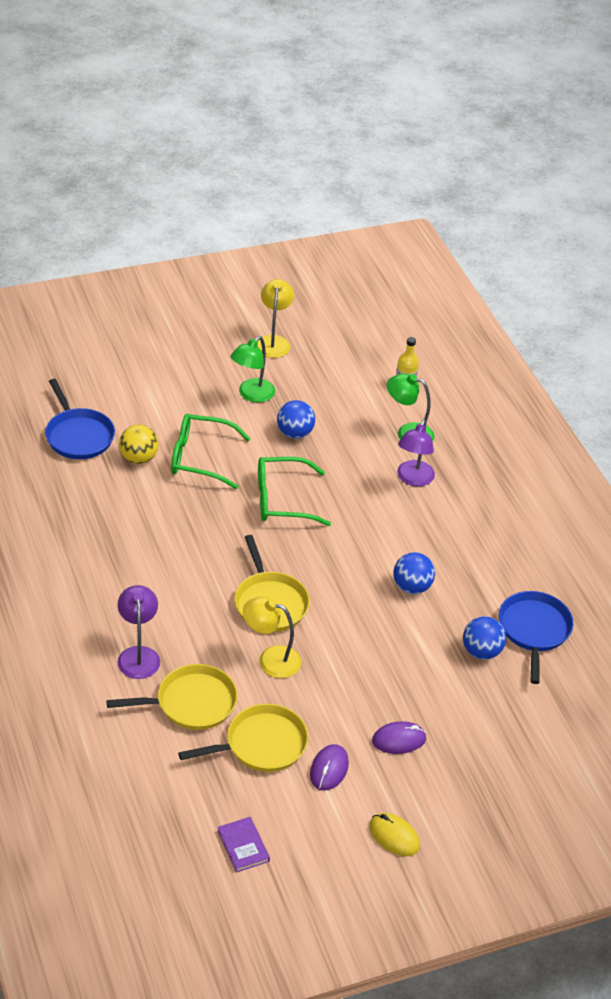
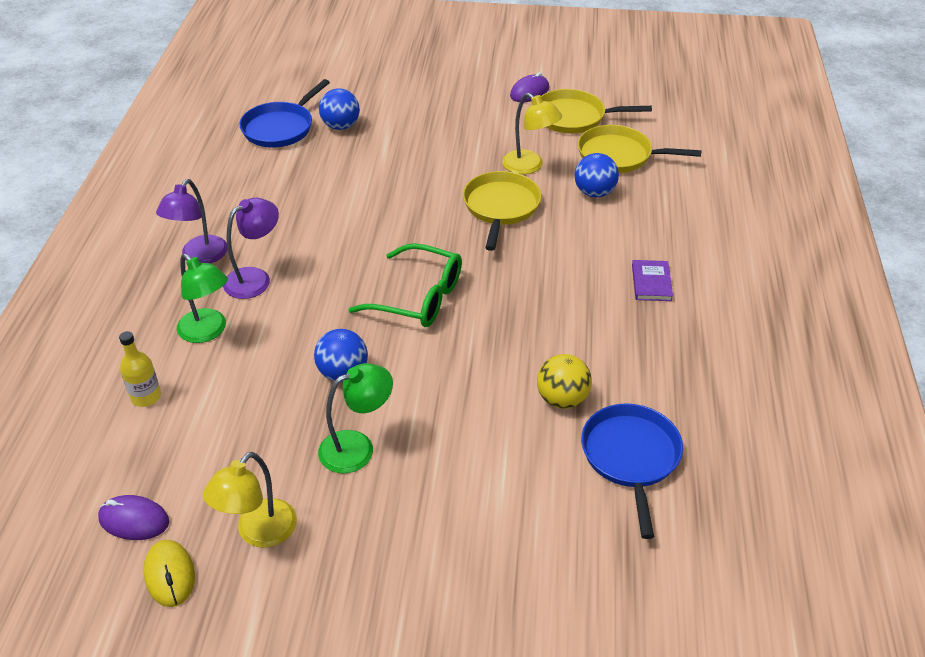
camera: 150 degrees left, 0 degrees up
(138, 655) = (652, 200): purple lamp -> purple lamp (199, 256)
(201, 458) = (482, 375): green glasses -> none
(243, 846) = (622, 71): purple book -> purple book (651, 283)
(394, 836) = (508, 51): yellow mouse -> yellow mouse (170, 575)
(399, 740) = (461, 94): purple mouse -> purple mouse (134, 520)
(411, 587) = (354, 184): blue ball -> blue ball (594, 193)

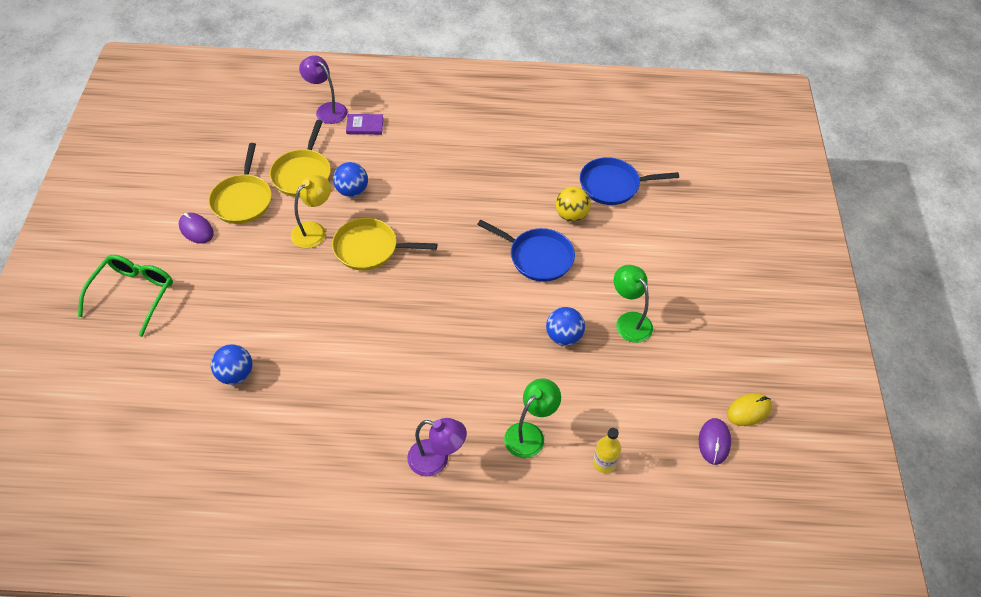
camera: 95 degrees left, 10 degrees up
(255, 278) = (463, 411): purple lamp -> purple lamp (327, 109)
(259, 533) = (707, 367): yellow lamp -> none
(280, 128) = (232, 427): blue pan -> blue pan (538, 257)
(417, 297) = (480, 297): green glasses -> green glasses (133, 295)
(651, 283) = (457, 165): purple book -> purple book (365, 126)

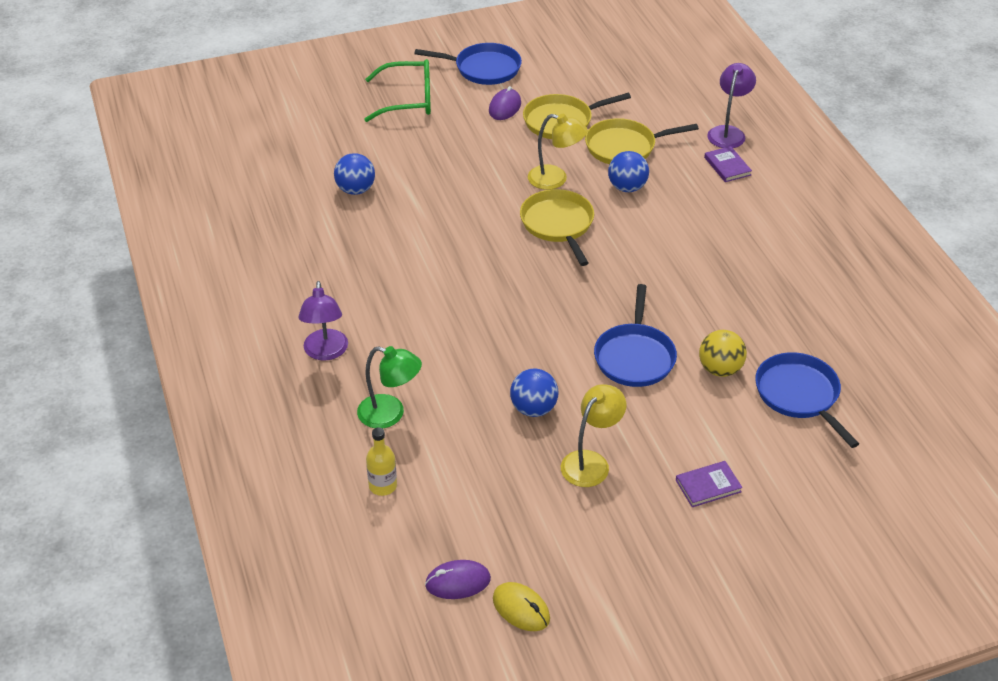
camera: 70 degrees right, 10 degrees down
(130, 225) = (484, 69): none -> blue pan
(629, 321) = (591, 462): green lamp -> yellow lamp
(674, 265) = (708, 486): none -> purple book

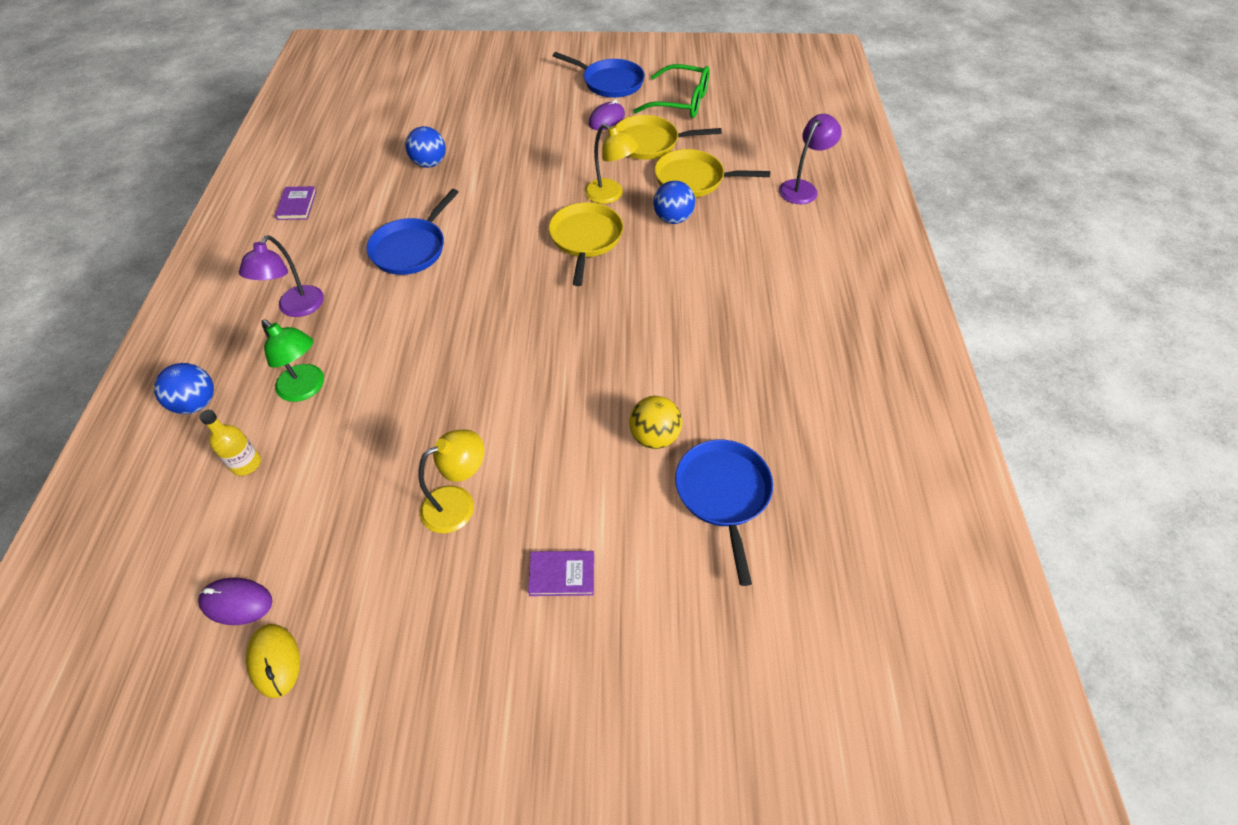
camera: 20 degrees right, 10 degrees up
(407, 100) = (527, 95): green glasses -> green glasses (680, 102)
(533, 409) = (441, 424): blue ball -> blue ball (196, 403)
(635, 357) = (575, 396): blue pan -> blue pan (411, 249)
(727, 166) = (783, 221): purple book -> purple book (297, 205)

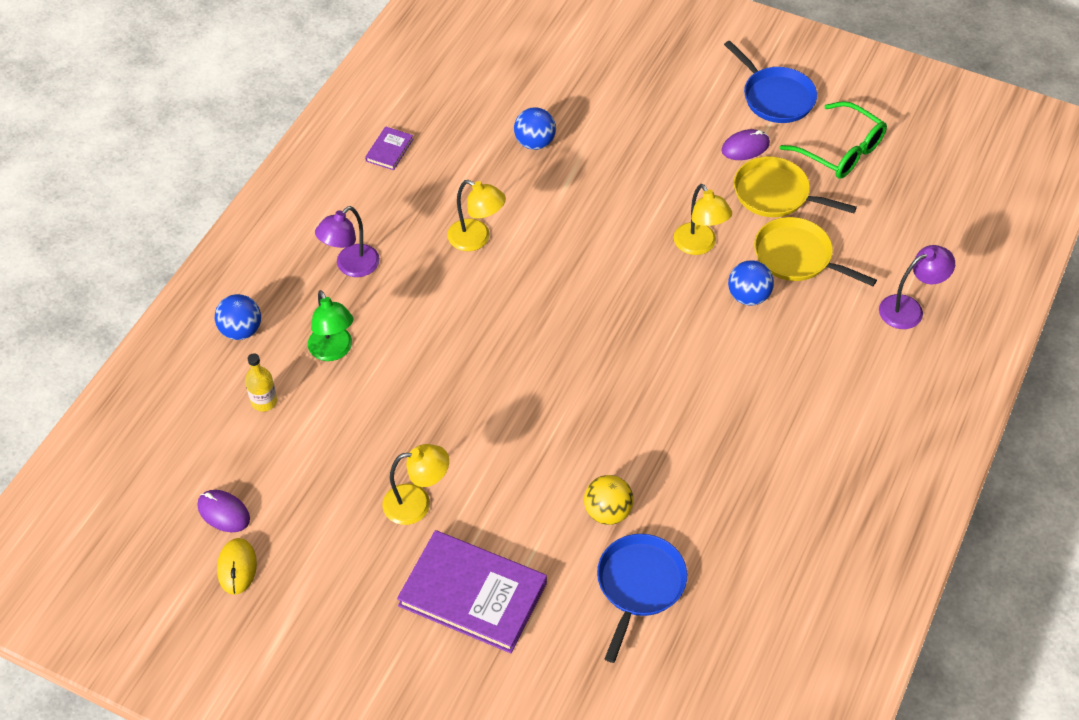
camera: 25 degrees right, 0 degrees up
(411, 249) = (476, 239): blue pan -> yellow lamp
(562, 574) = (473, 594): purple book -> purple book, size x2.25
(585, 239) = (648, 288): yellow pan -> none

